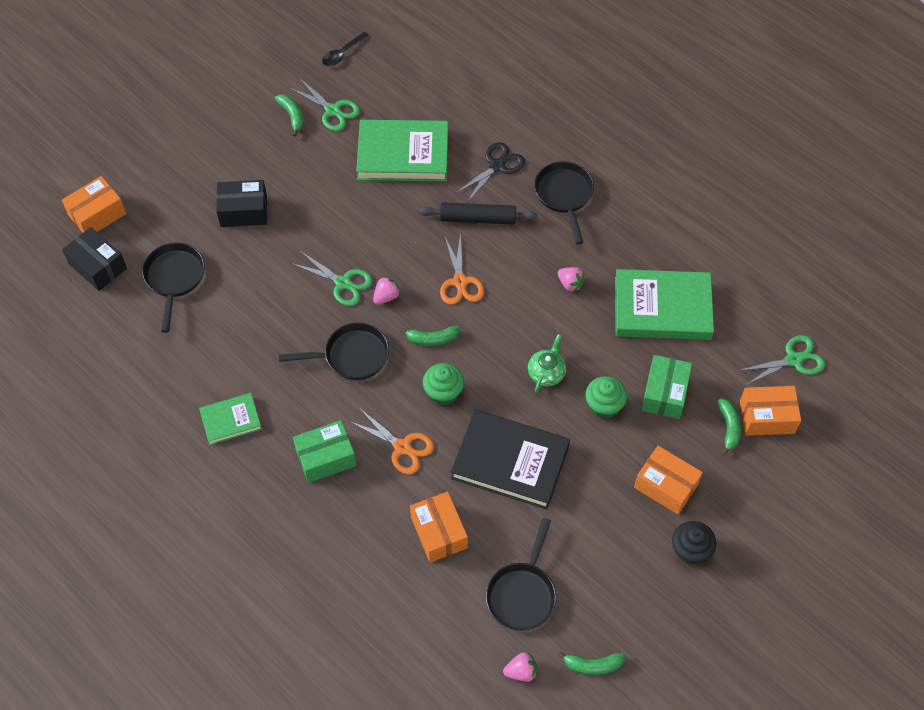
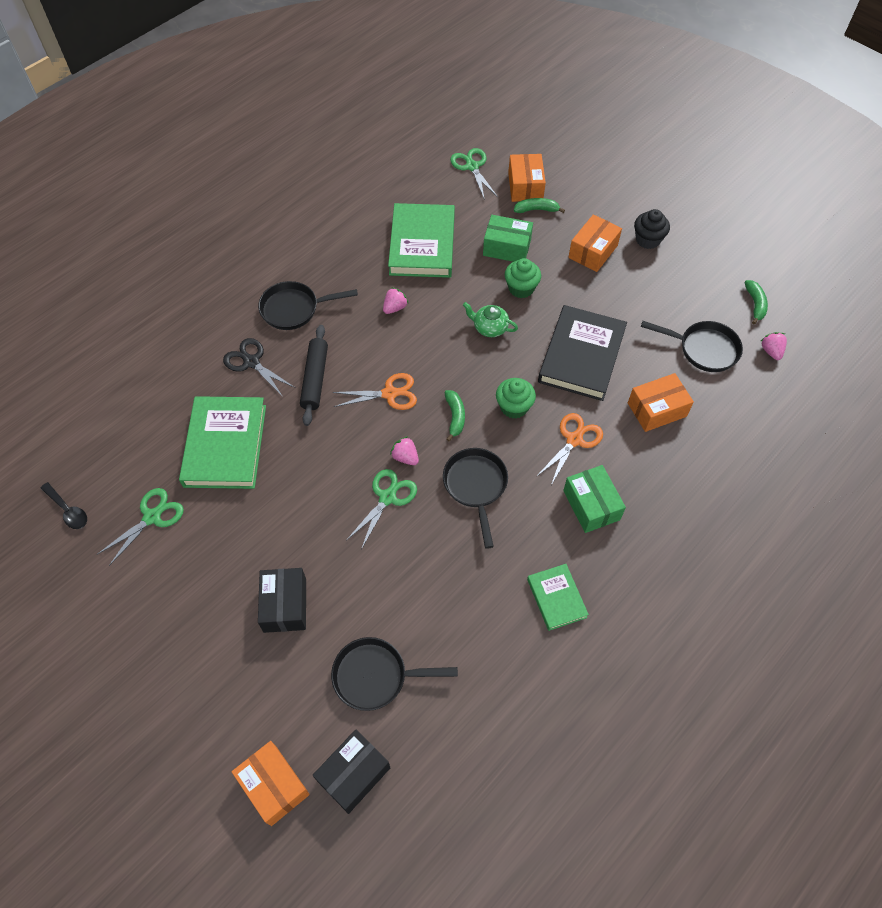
camera: 90 degrees left, 0 degrees up
(292, 116) = (152, 560): green banana -> none

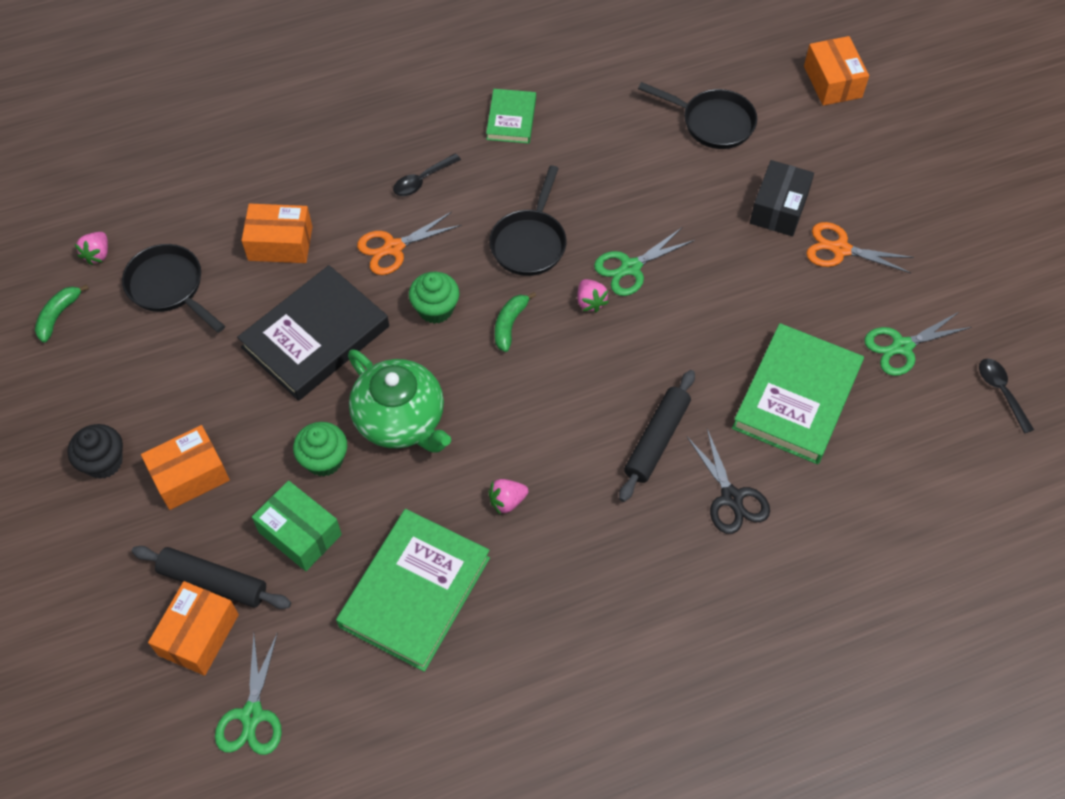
camera: 155 degrees left, 0 degrees up
(294, 309) = (646, 558): black pan -> none
(353, 774) = (761, 65): black box -> none
(389, 394) = (572, 383): orange scissors -> orange scissors (840, 249)
(489, 327) = (401, 420): green teapot -> green teapot, size x1.88
(536, 210) = (213, 582): green banana -> black rolling pin
(591, 505) = (422, 180): green box -> black spoon

